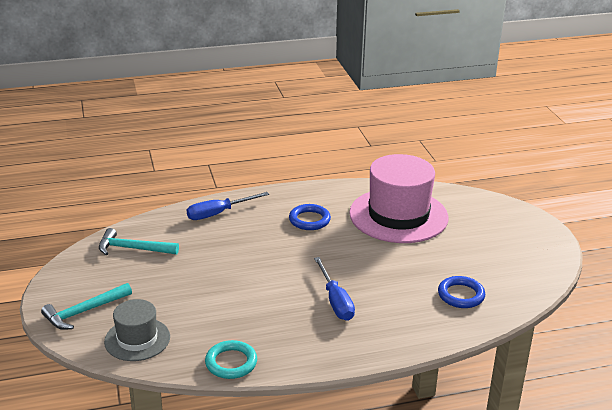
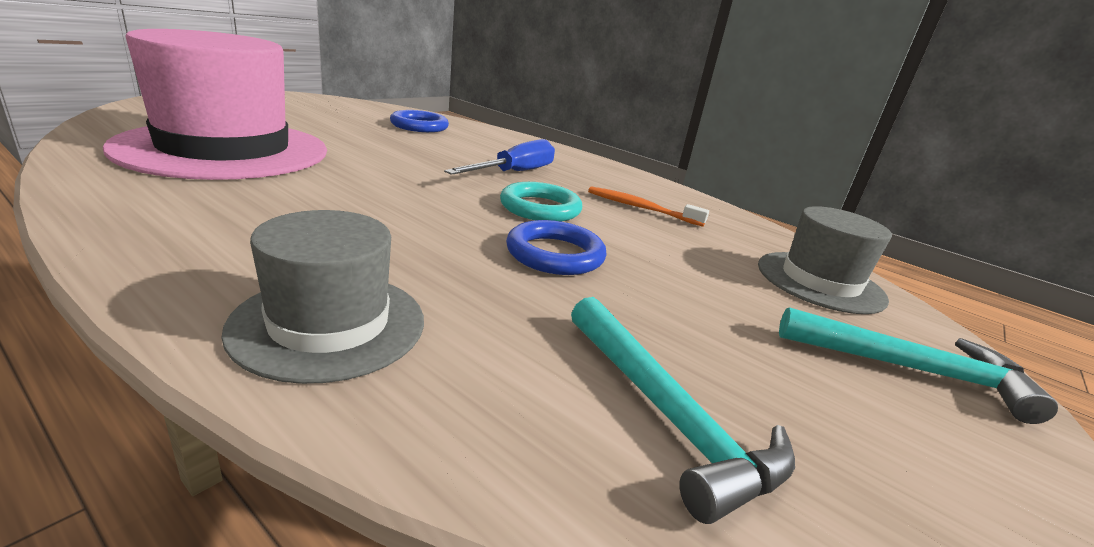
camera: 130 degrees left, 5 degrees down
(218, 213) = (329, 324): blue screwdriver -> grey hat
(231, 363) = (713, 210): turquoise ring -> turquoise ring (540, 208)
(254, 328) = (641, 208): none -> orange toothbrush
(309, 220) = (288, 208): blue ring -> blue ring (555, 254)

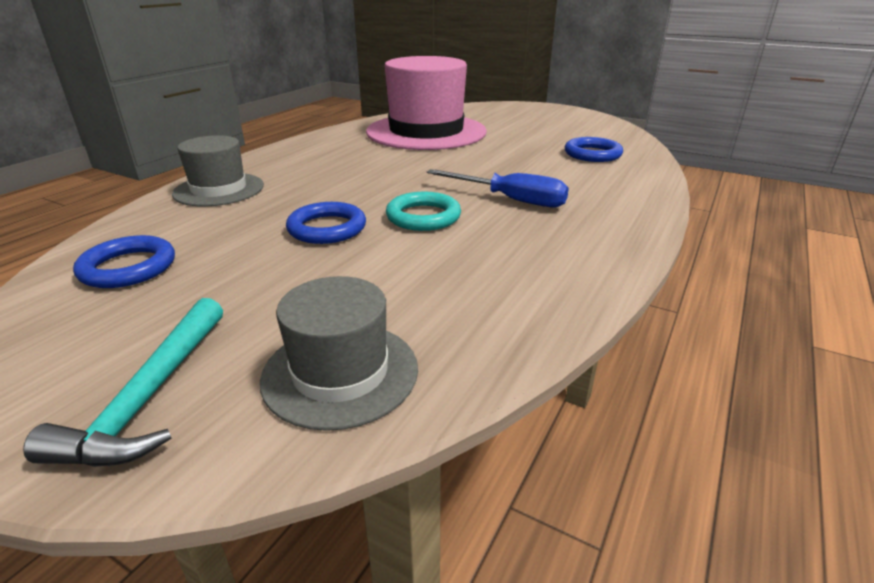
camera: 85 degrees right, 5 degrees up
(641, 208) = (483, 262): orange toothbrush -> none
(666, 414) = (128, 268): turquoise hammer -> blue ring

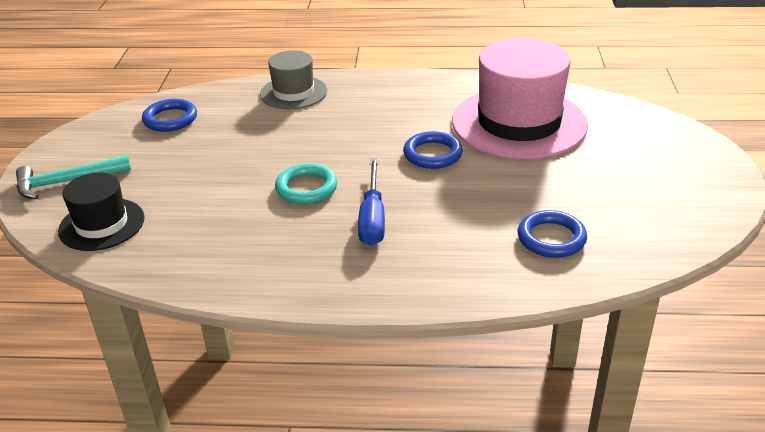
camera: 65 degrees right, 5 degrees up
(327, 228) = (260, 157): blue ring -> blue ring (432, 154)
(340, 373) = (102, 224): grey hat -> black hat

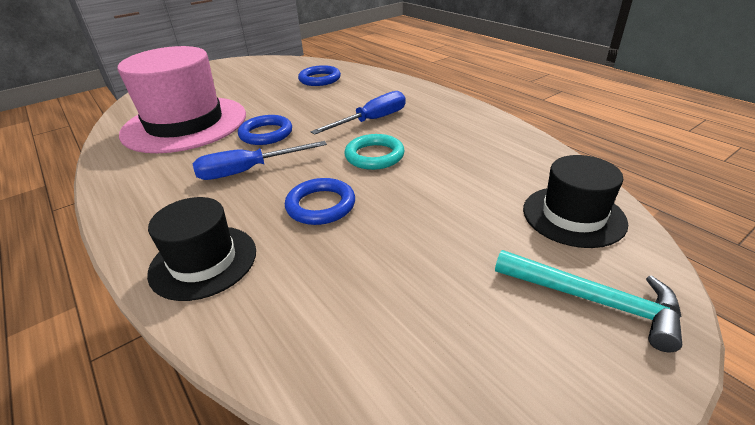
camera: 130 degrees left, 0 degrees up
(170, 119) = (372, 329): blue ring -> blue ring (321, 205)
(293, 93) = (203, 261): grey hat -> black hat
(375, 129) = (248, 171): none -> blue screwdriver

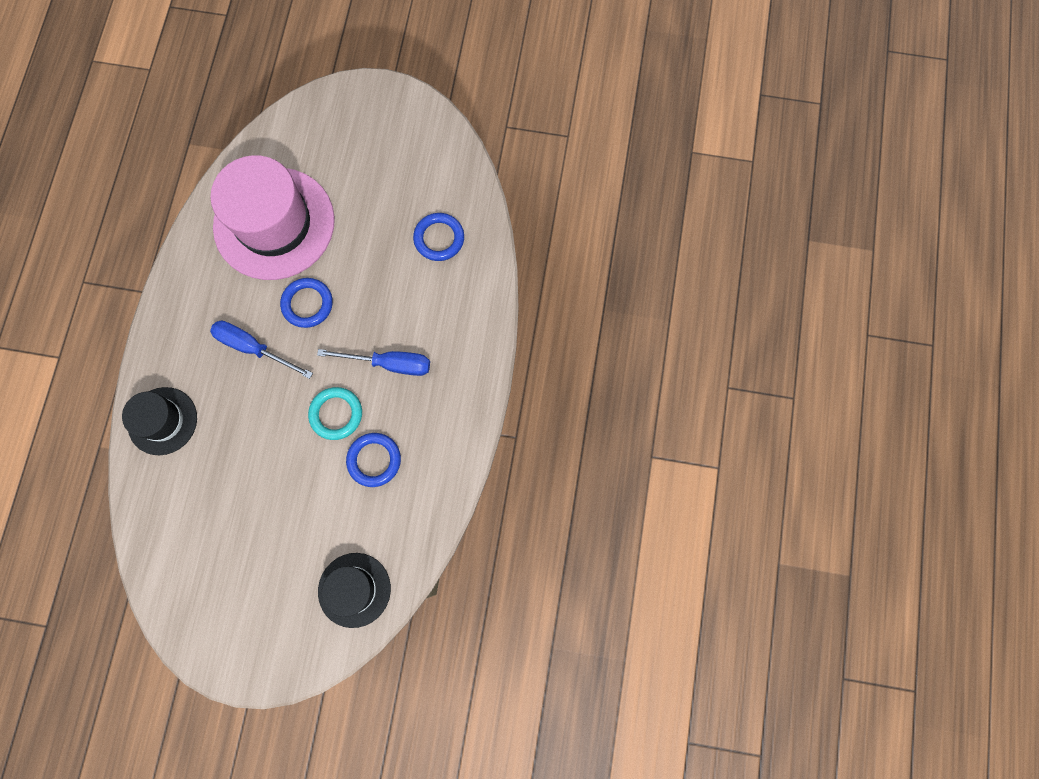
camera: 45 degrees right, 40 degrees up
(321, 205) = (253, 434): blue ring -> blue ring (374, 460)
(593, 301) = (279, 635): turquoise hammer -> none

